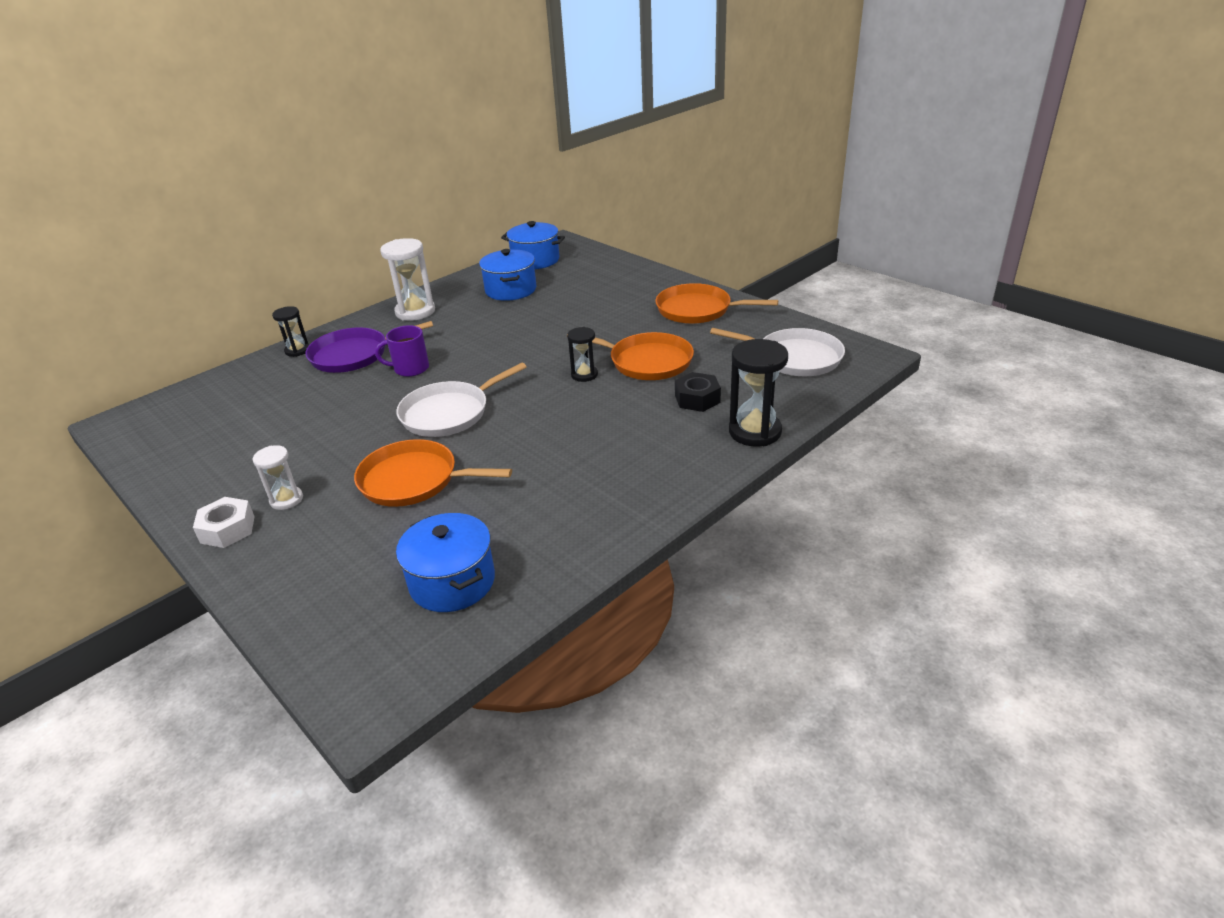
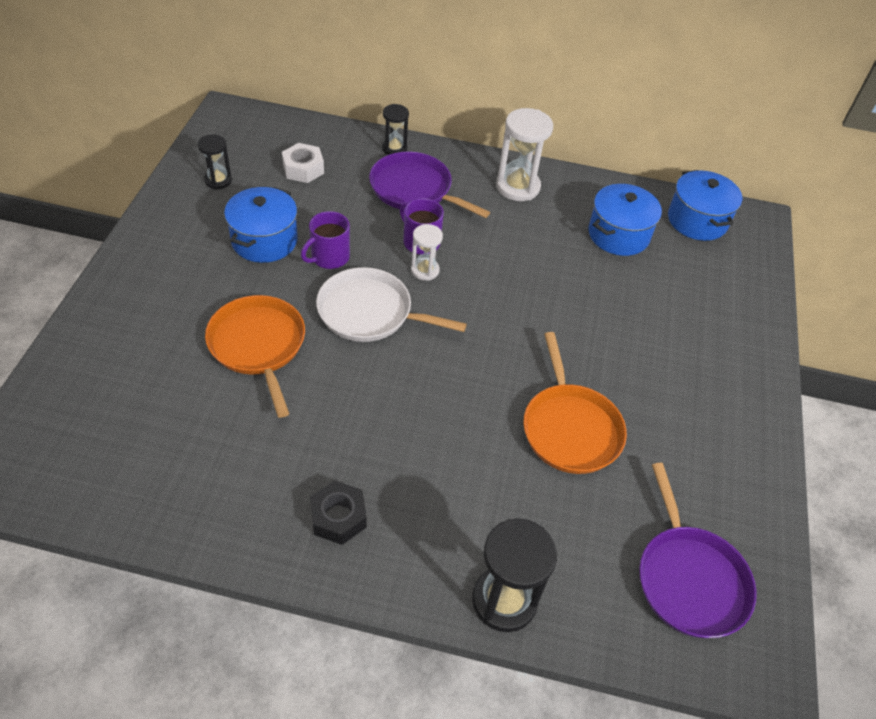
camera: 50 degrees right, 15 degrees up
(227, 529) = (137, 265): white nut -> white nut (303, 169)
(286, 500) = (189, 277): white hourglass -> white hourglass (425, 270)
(367, 416) = (329, 257): none -> purple mug
(452, 582) = (141, 452): blue pot -> blue pot (264, 240)
(584, 375) = (505, 384): black hourglass -> black hourglass (218, 180)
(697, 399) = (531, 512): black nut -> black nut (338, 517)
(698, 310) = (718, 425): orange pan -> none
(794, 358) = (689, 579): white pan -> purple pan

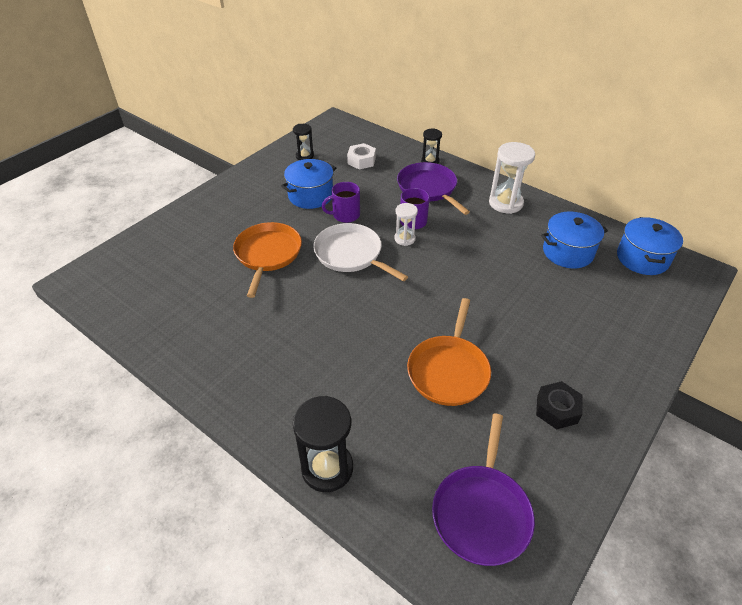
camera: 30 degrees right, 5 degrees down
(338, 517) = (250, 372): black nut -> black nut (557, 409)

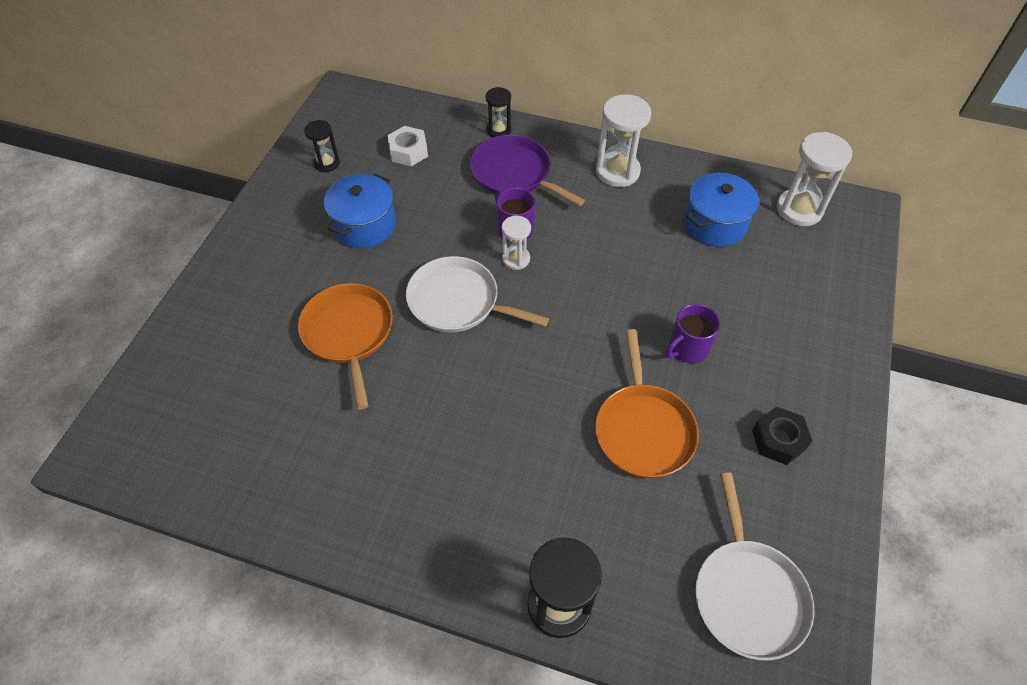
camera: 20 degrees left, 10 degrees up
(345, 215) = (424, 243): purple mug -> purple mug (688, 348)
(481, 512) = (747, 594): purple pan -> white pan
(642, 258) = (799, 209): blue pot -> white hourglass

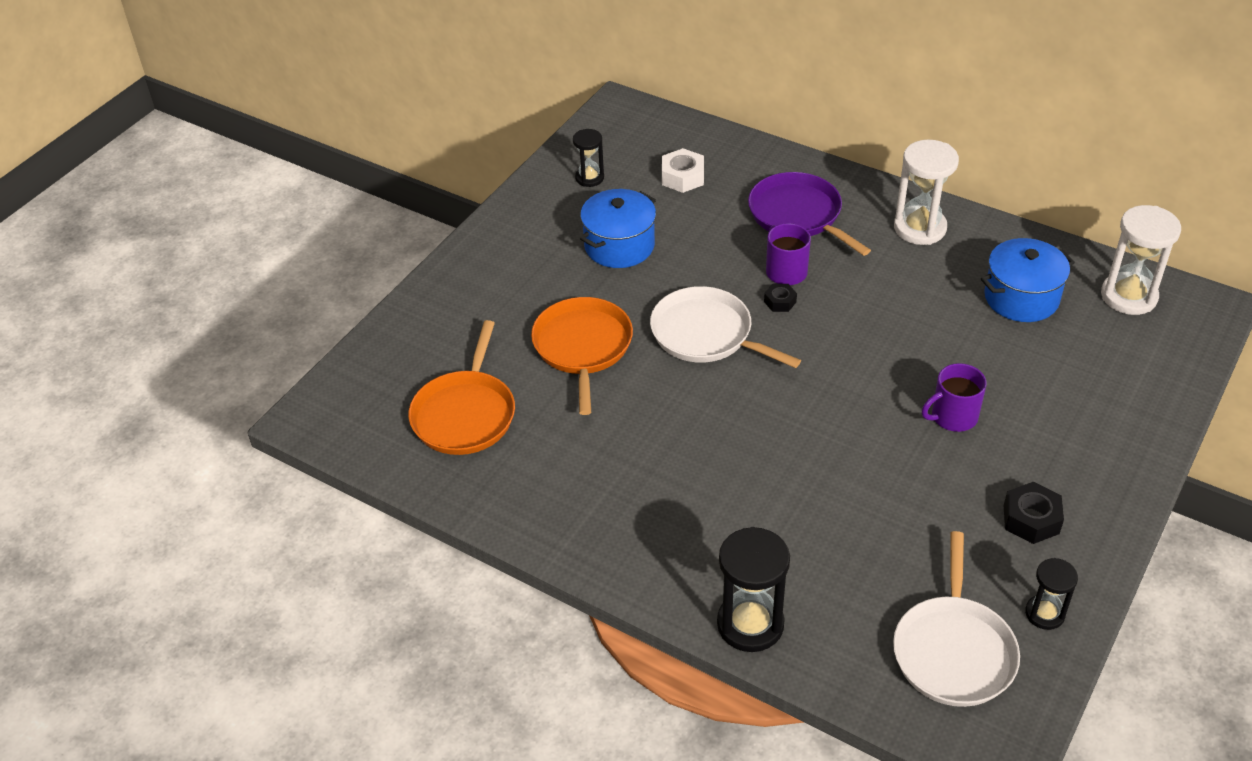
camera: 15 degrees right, 10 degrees down
(499, 130) = (791, 167): black hourglass -> black hourglass (1044, 613)
(516, 259) = (780, 302): white hourglass -> black nut
(643, 429) = (881, 485): orange pan -> orange pan (465, 414)

